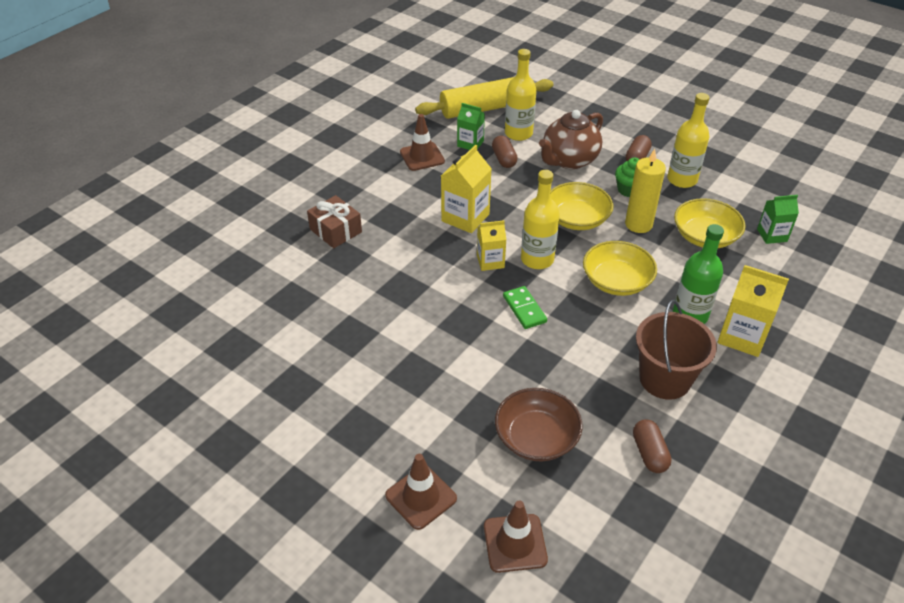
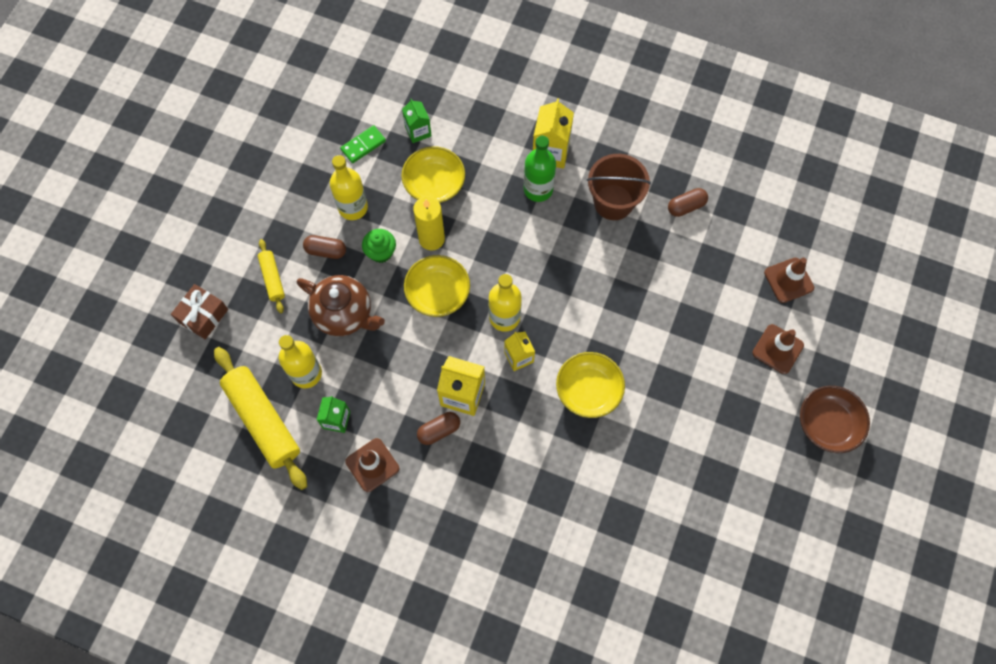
camera: 105 degrees left, 25 degrees up
(335, 231) = (516, 514): brown gift -> brown gift (203, 315)
(504, 159) = (357, 379): brown capsule -> brown capsule (439, 430)
(524, 309) = (570, 316): green domino -> green domino (363, 145)
(536, 437) = (699, 282): brown bowl -> brown bowl (828, 424)
(614, 127) = (272, 278): none -> yellow rolling pin
(616, 281) = (514, 248): yellow bowl -> yellow bowl (588, 390)

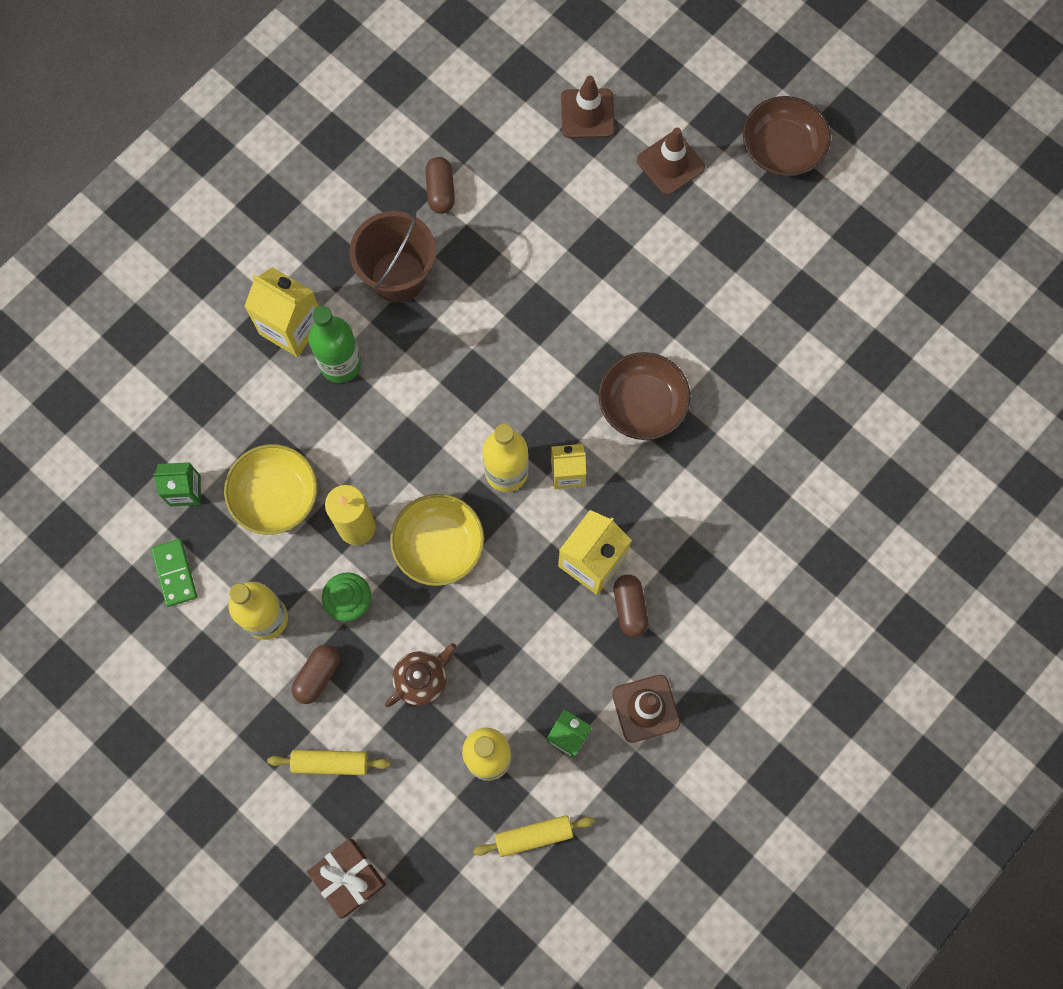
camera: 70 degrees left, 5 degrees up
(263, 420) = (533, 836): yellow rolling pin -> yellow rolling pin, size x0.51
(344, 314) = (422, 679): brown teapot -> brown teapot, size x0.61
(588, 390) = (642, 404): yellow bowl -> brown bowl

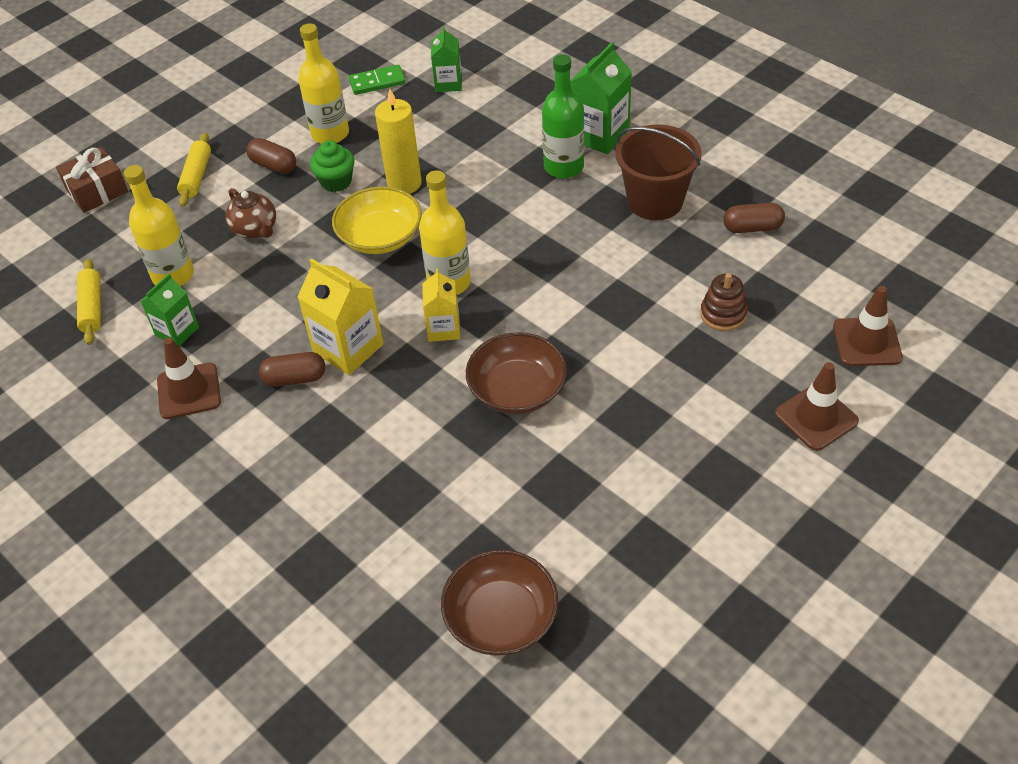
camera: 95 degrees right, 25 degrees down
(275, 496) = (439, 133): yellow bowl -> none
(291, 327) = (599, 135): yellow carton -> green carton
(552, 226) = (723, 314): none -> brown stacking toy
(782, 148) = (858, 532): brown bowl -> brown bowl (501, 617)

